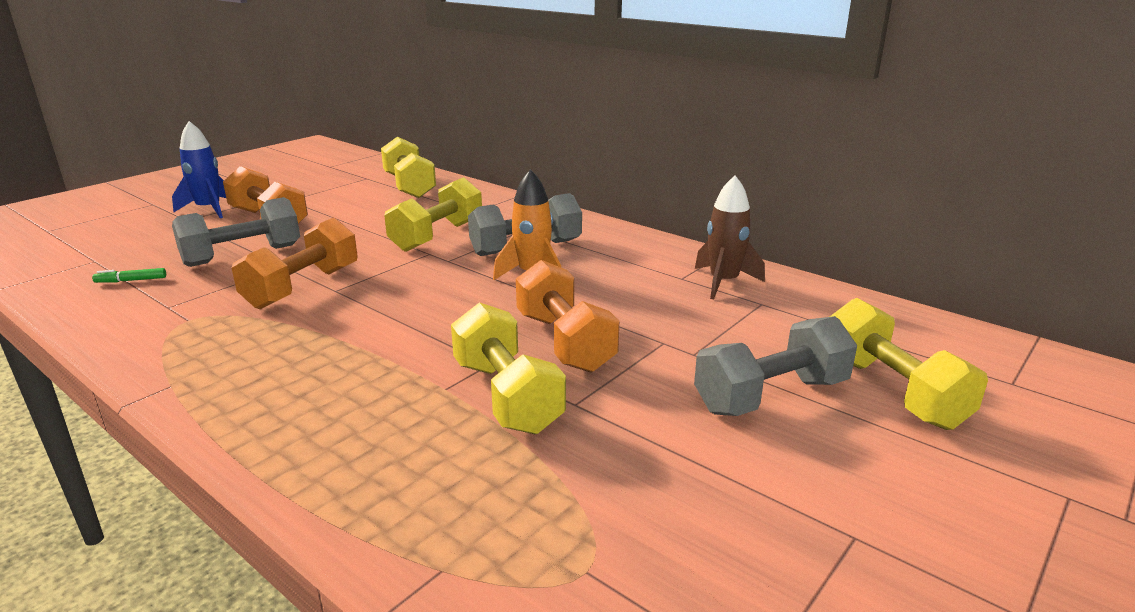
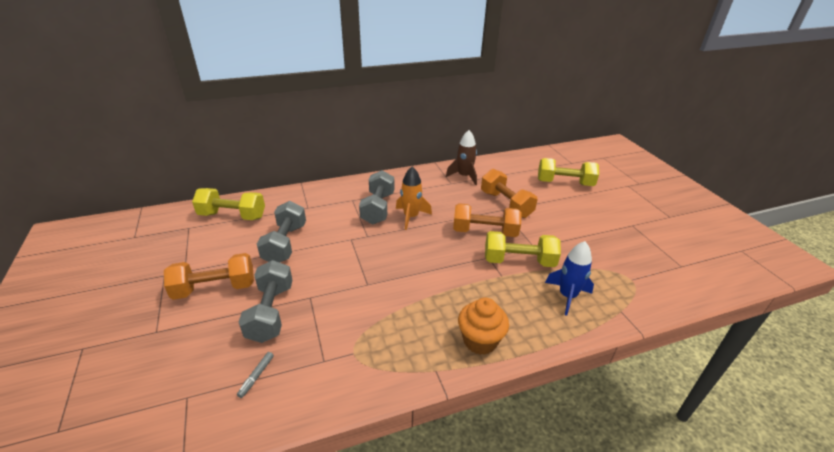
camera: 60 degrees left, 10 degrees up
(131, 280) = (256, 376): green marker -> grey marker
(209, 209) = (148, 315): blue rocket -> blue rocket (567, 296)
(252, 406) = (480, 341): none -> orange cupcake
(302, 287) = (351, 296): orange dumbbell -> orange dumbbell (506, 204)
(437, 236) = (330, 229): yellow dumbbell -> none
(771, 396) = (554, 205): grey dumbbell -> grey dumbbell (285, 244)

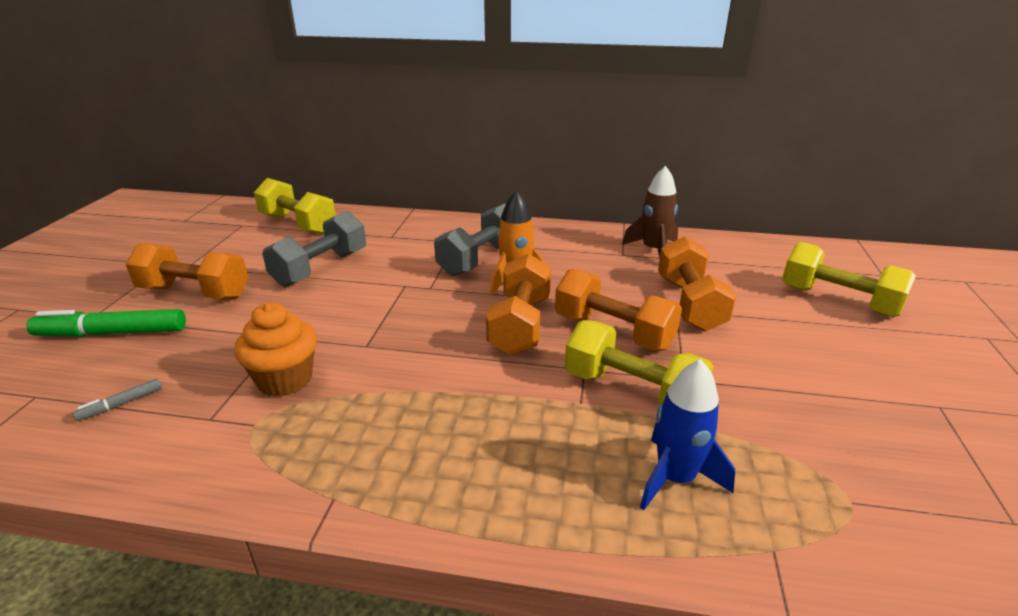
camera: 30 degrees right, 5 degrees down
(188, 337) = (112, 333): none -> green marker
(271, 312) = (218, 338): grey dumbbell -> none
(437, 243) = (520, 325): none -> orange dumbbell
(480, 341) = (445, 485): orange cupcake -> orange cupcake (285, 380)

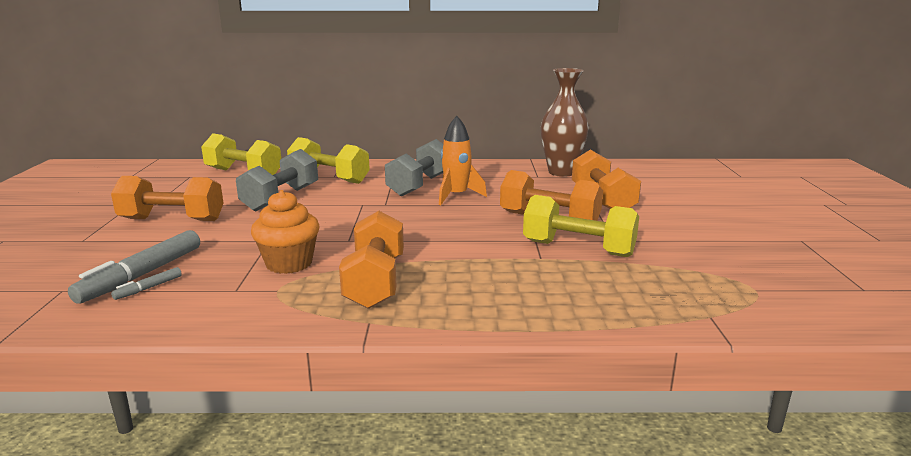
camera: 10 degrees left, 10 degrees down
(112, 333) = (109, 248): green marker -> none
(124, 381) = (142, 275): none -> grey marker
(520, 325) = (472, 220): orange dumbbell -> orange dumbbell (375, 282)
(653, 250) = (561, 172): brown rocket -> brown vase
(675, 478) = (628, 289): blue rocket -> none
(838, 301) = (713, 192): yellow dumbbell -> yellow dumbbell (329, 178)

